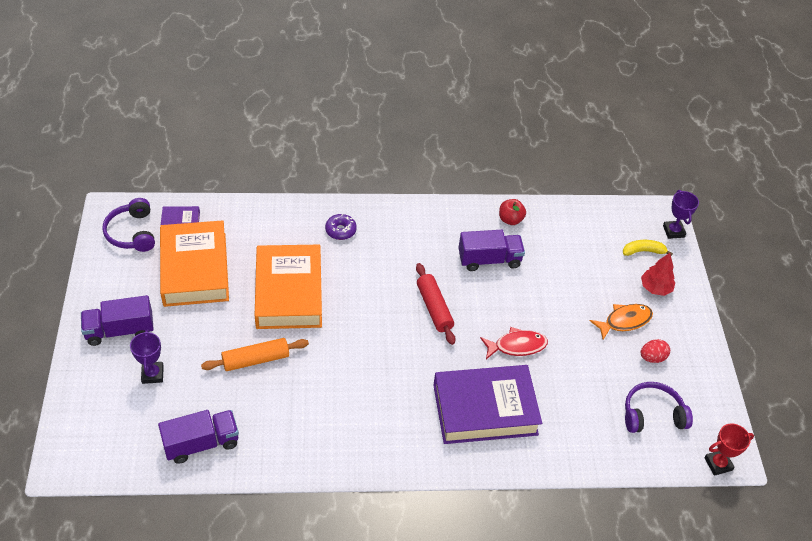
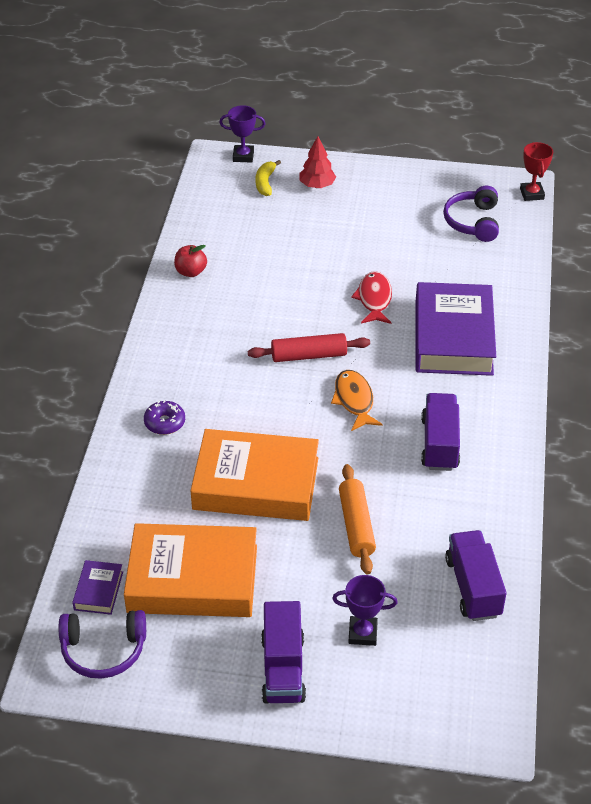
camera: 75 degrees left, 5 degrees down
(489, 260) = (247, 299): purple truck -> purple truck (439, 444)
(624, 321) = (356, 216): orange fish -> orange fish (354, 400)
(652, 358) = (405, 207): red egg -> none

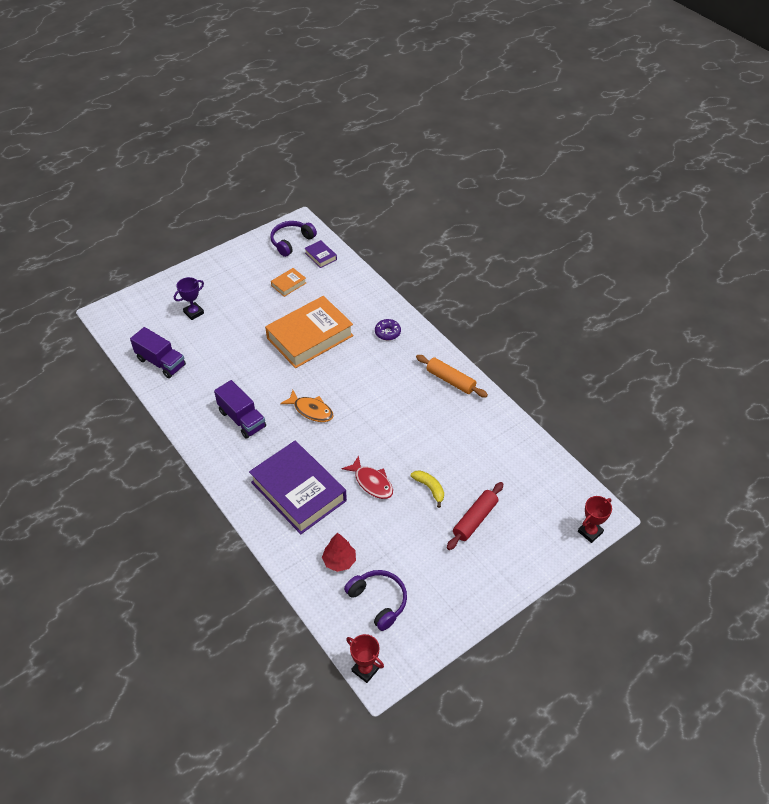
camera: 135 degrees right, 5 degrees up
(191, 272) = (492, 419): red apple -> none
(193, 579) = (288, 284): orange book -> orange book, size x0.43
(243, 156) = (590, 532): purple trophy -> red trophy
(265, 183) = (545, 520): yellow banana -> yellow banana (430, 488)
(283, 668) = (214, 280): purple truck -> none
(309, 356) = (364, 418): red rolling pin -> red rolling pin (474, 519)
(317, 185) = (512, 546): red tree -> red tree (339, 561)
(356, 525) = (242, 351): orange rolling pin -> orange rolling pin (450, 380)

